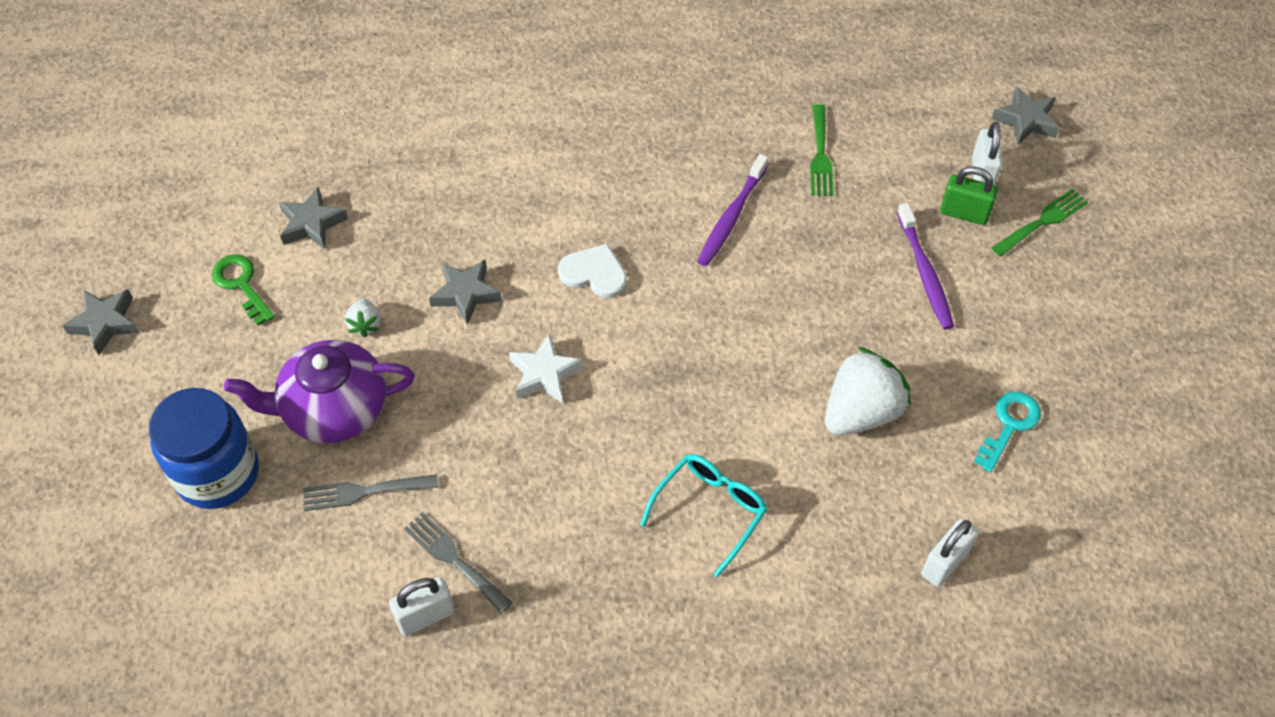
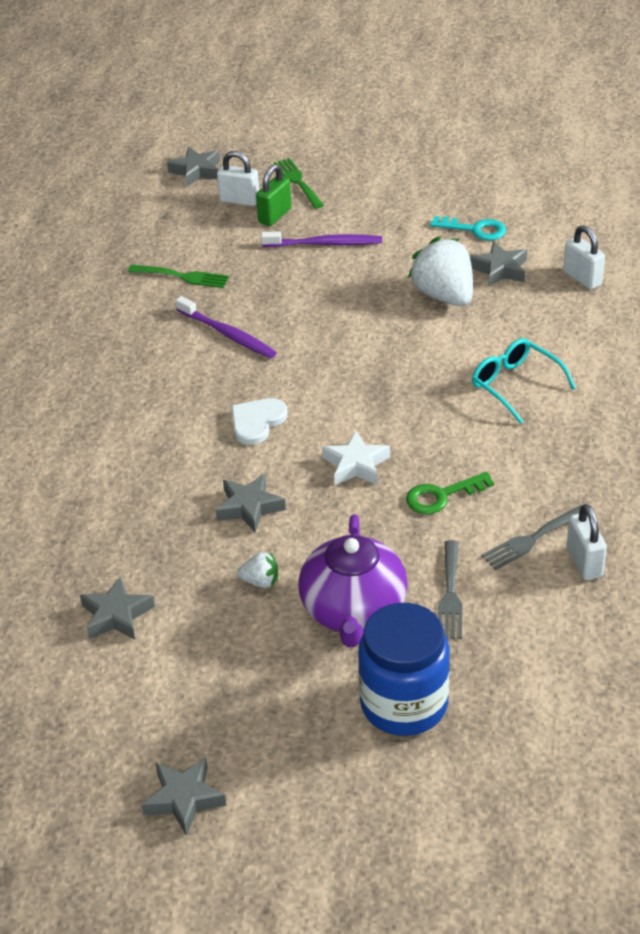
camera: 75 degrees left, 15 degrees down
(241, 285) = (175, 676): green key -> green key (441, 496)
(933, 465) = (500, 269): none -> grey star
(1009, 425) = (475, 230): turquoise key -> turquoise key turned 150 degrees clockwise

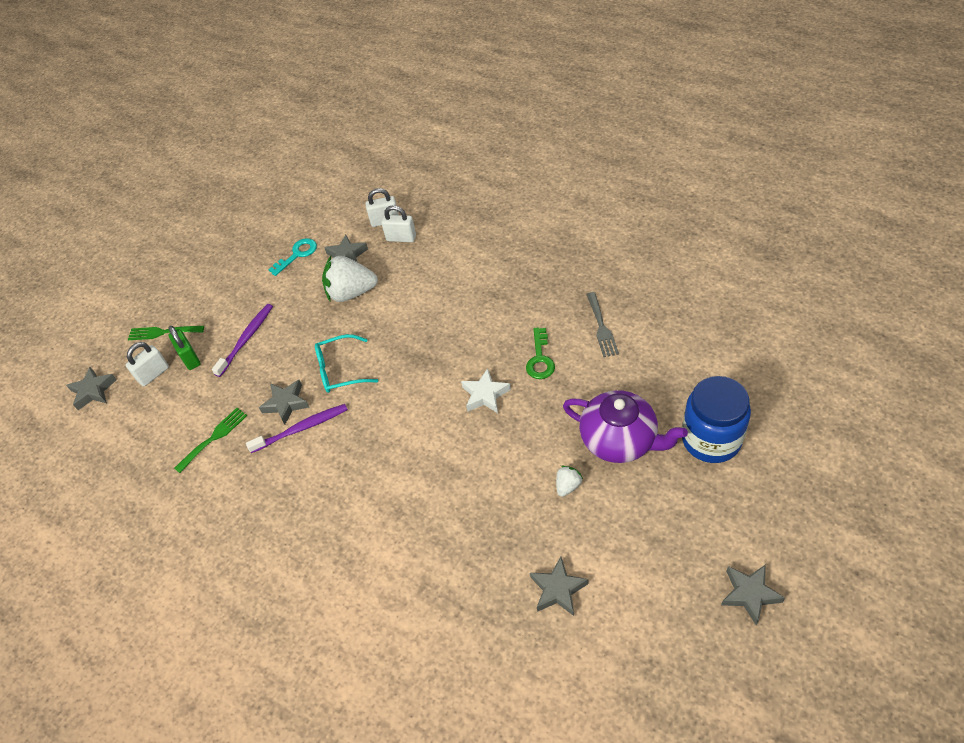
camera: 60 degrees left, 10 degrees up
(249, 507) = (492, 470): grey star -> grey star (286, 403)
(257, 422) = (408, 439): white heart -> none
(450, 595) = (629, 384): grey fork -> none
(515, 385) = (461, 287): turquoise glasses -> turquoise glasses (340, 370)
(584, 562) = (632, 310): white padlock -> white padlock (401, 238)

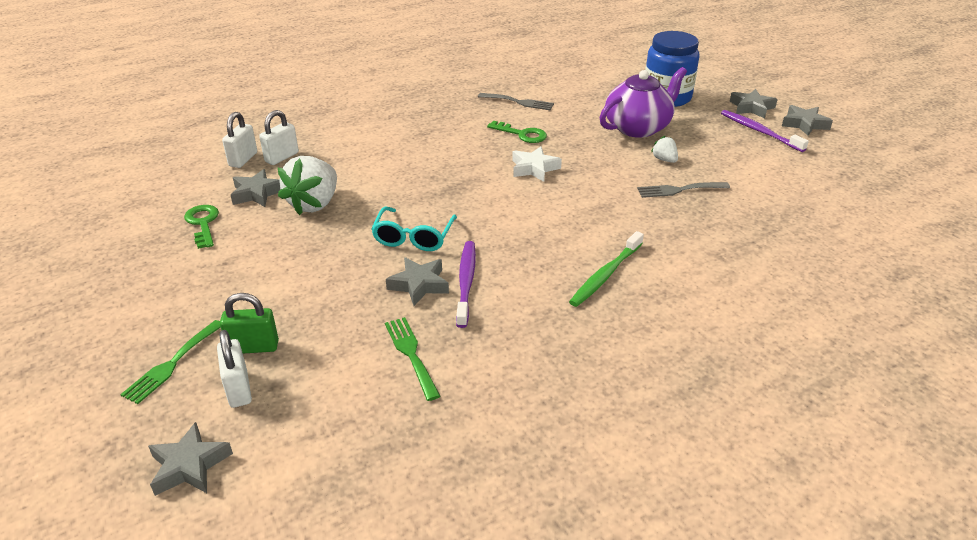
camera: 70 degrees left, 15 degrees down
(246, 339) = (283, 291): purple toothbrush -> purple toothbrush (759, 131)
(297, 255) = (203, 224): turquoise key -> green key
(352, 511) = (605, 275): none -> green toothbrush
(517, 517) = (679, 190): none -> grey fork
(558, 589) = (761, 192): grey star -> grey star (751, 108)

